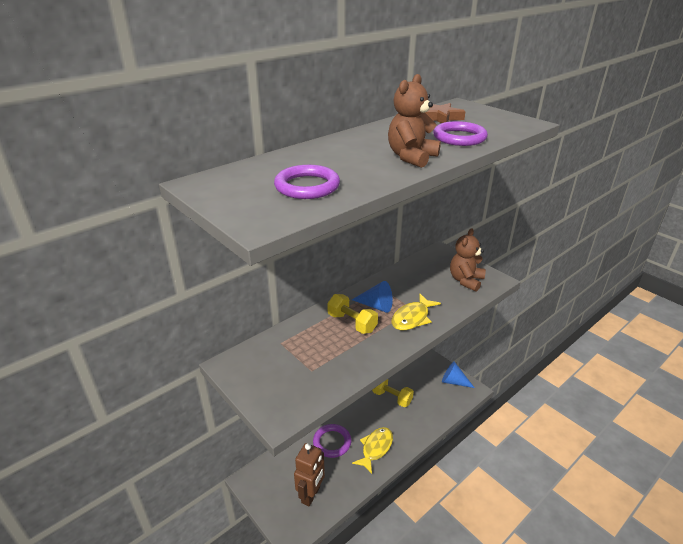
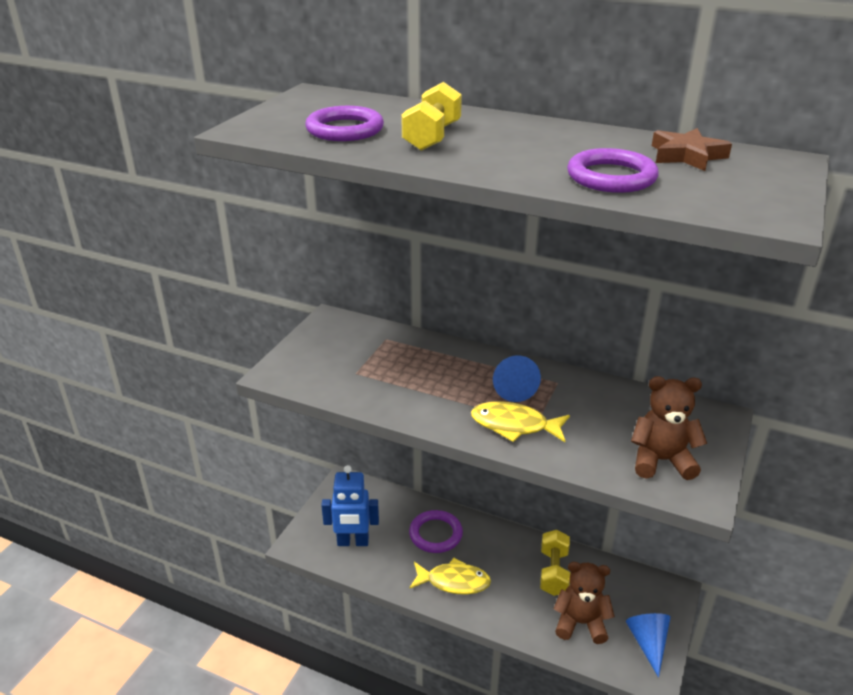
camera: 65 degrees right, 0 degrees up
(311, 495) = (353, 542): brown robot -> blue robot
(352, 323) = (461, 378): yellow dumbbell -> yellow dumbbell (432, 137)
(411, 157) = (490, 160): brown teddy bear -> brown teddy bear (580, 623)

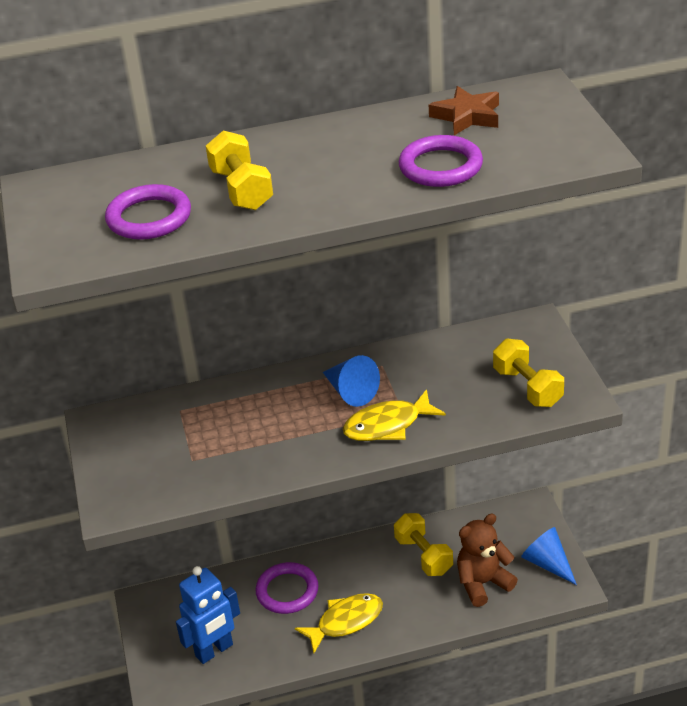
camera: 35 degrees left, 5 degrees up
(661, 460) = (527, 387): brown teddy bear -> yellow dumbbell

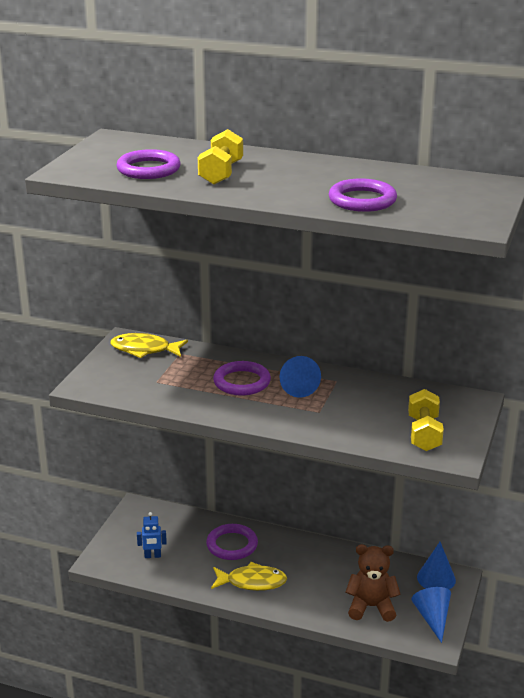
camera: 30 degrees right, 10 degrees down
(214, 650) = (152, 556): blue robot -> blue robot, size x0.55
(286, 414) = (242, 382): none -> purple ring
(388, 425) = (300, 415): yellow fish -> yellow fish (144, 350)
(423, 555) = (345, 569): yellow dumbbell -> none
(467, 116) = (421, 182): brown star -> none
(515, 519) = (436, 578): none -> blue cone

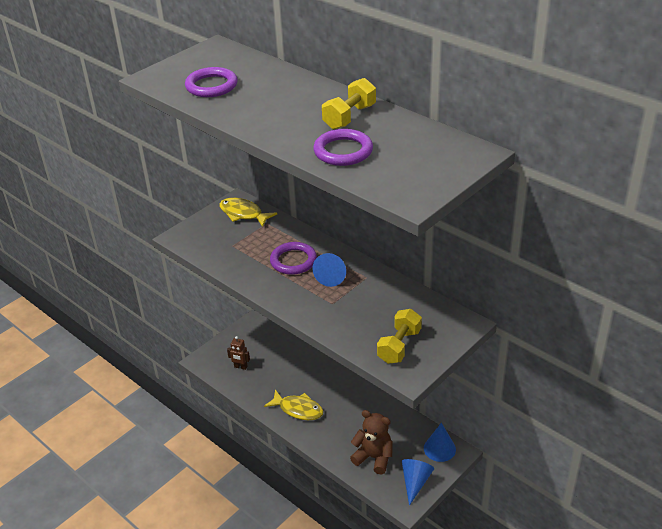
camera: 25 degrees right, 10 degrees up
(152, 556) = (240, 367): blue robot -> brown robot
(221, 173) = (261, 100): yellow dumbbell -> yellow dumbbell (349, 117)
(232, 545) = (301, 374): purple ring -> none

